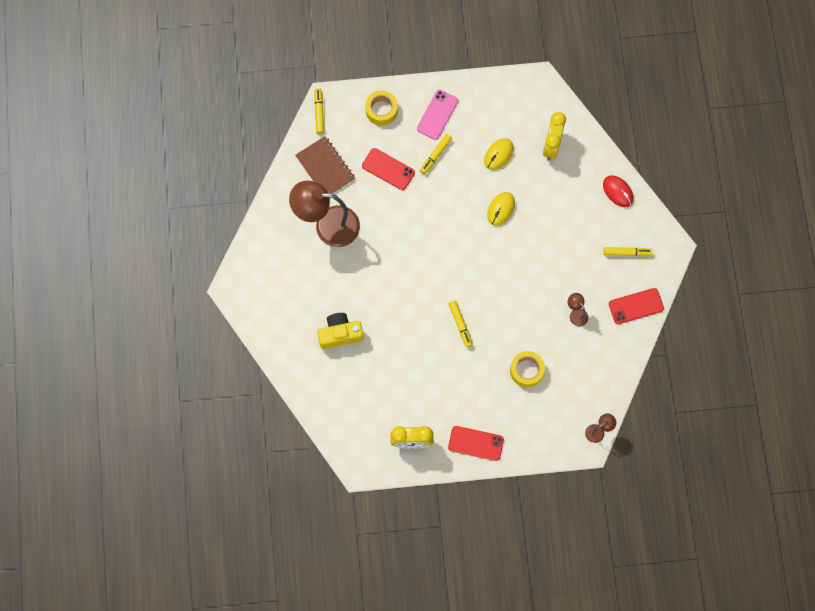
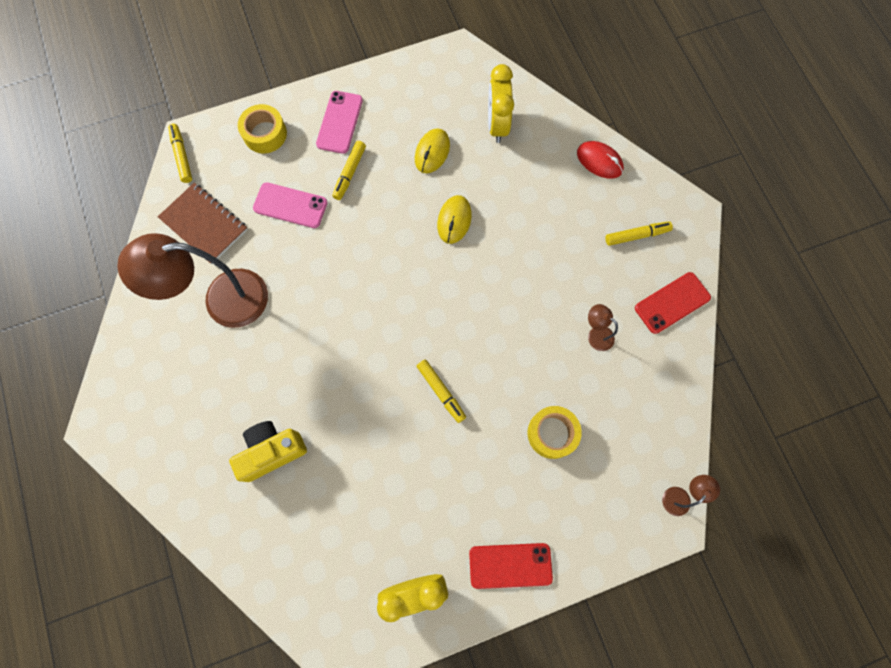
camera: 15 degrees left, 0 degrees up
(388, 169) = (290, 205): red phone -> pink phone

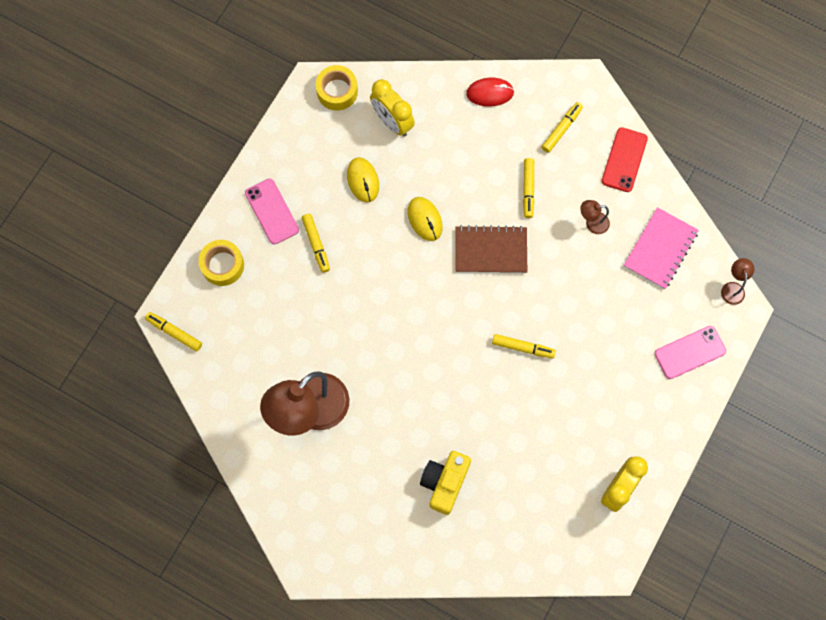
camera: 40 degrees left, 0 degrees up
(204, 224) = (243, 369): brown notebook -> brown notebook (490, 250)
(290, 205) = (294, 303): pink phone -> pink phone (689, 352)
(510, 565) = (664, 421): red phone -> none
(552, 433) = (619, 314): yellow tape -> yellow tape (337, 91)
(563, 263) = (528, 190): none -> yellow marker
(639, 406) = (660, 249): none -> pink notebook

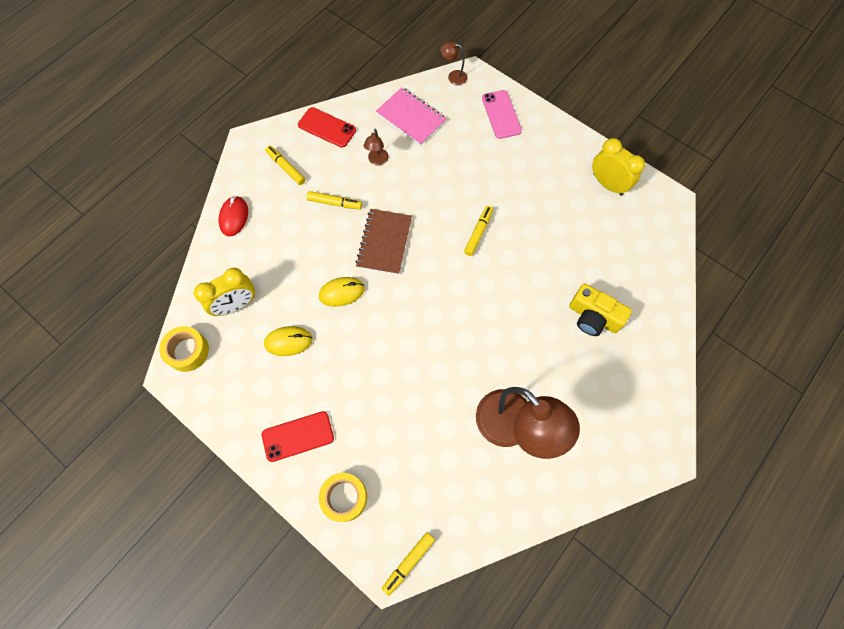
camera: 80 degrees left, 5 degrees down
(271, 211) = (298, 436): pink phone -> red phone
(316, 244) = (343, 397): yellow marker -> none

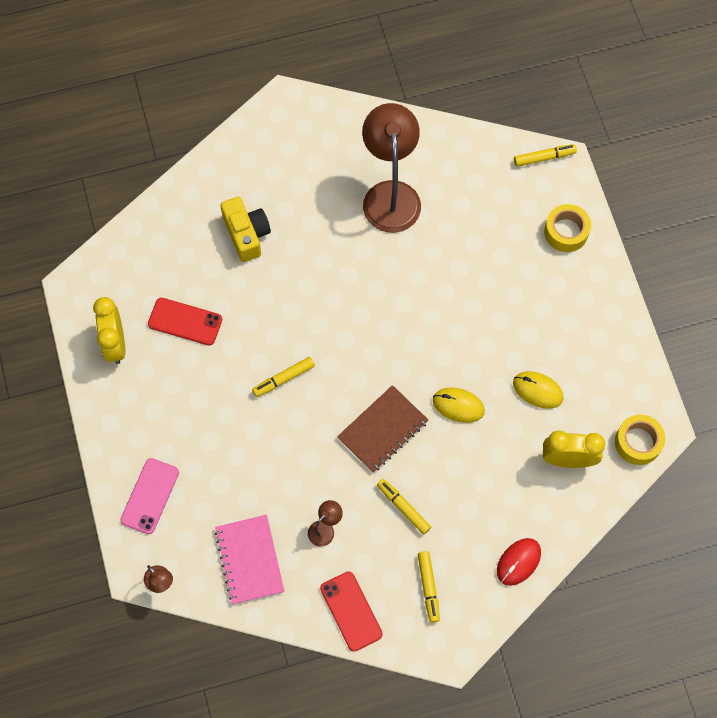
camera: 145 degrees left, 0 degrees up
(298, 436) = (577, 302): red phone -> red phone (185, 321)

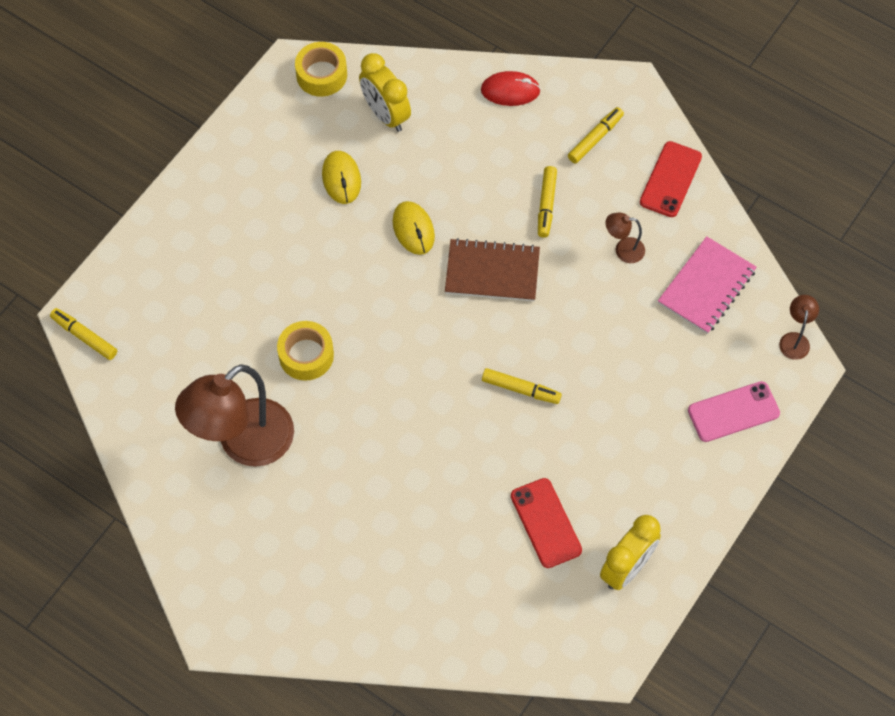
camera: 130 degrees left, 5 degrees down
(246, 234) = (404, 543): yellow camera -> none
(566, 232) = (155, 263): yellow tape -> yellow tape (306, 355)

